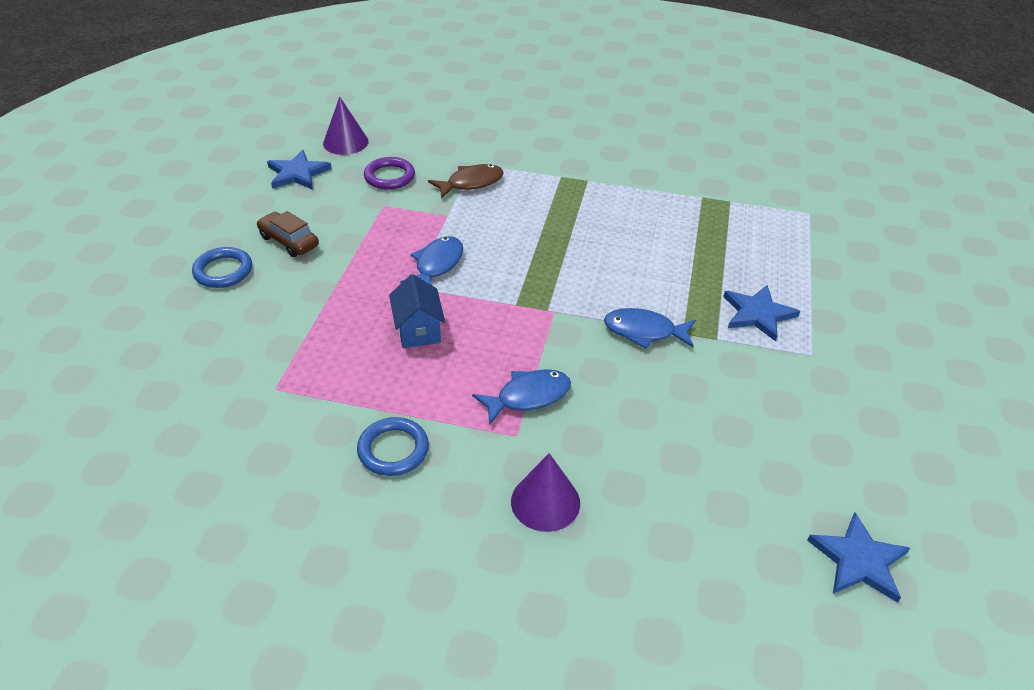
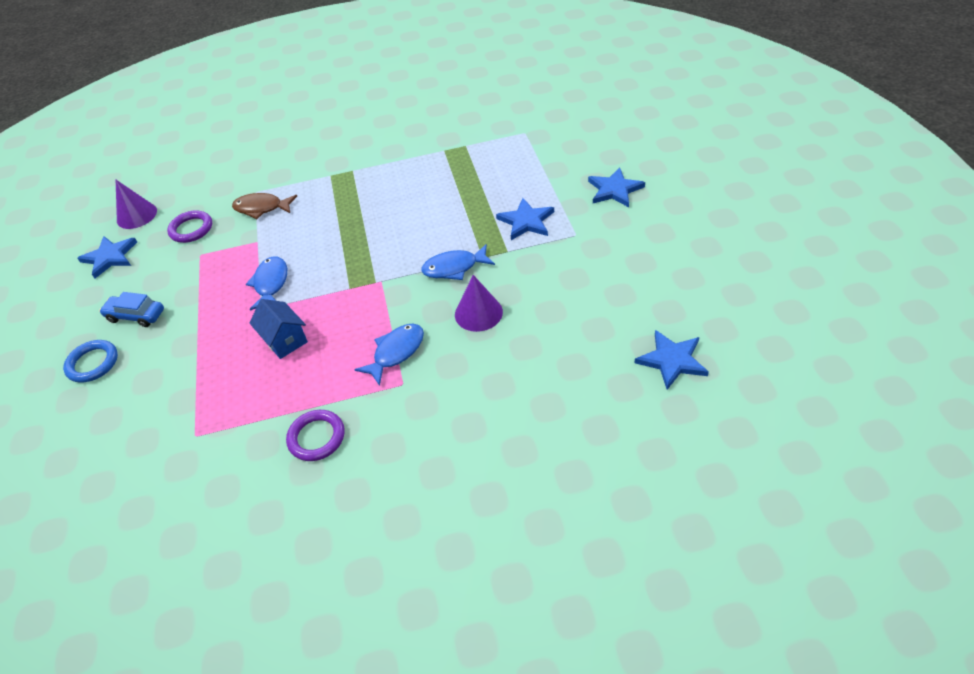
camera: 20 degrees left, 5 degrees up
(289, 241) = (136, 315): brown car -> blue car
(393, 450) = (316, 437): blue ring -> purple ring
(471, 183) = (262, 208): brown fish -> brown fish turned 120 degrees counterclockwise
(545, 502) = (449, 421): purple cone -> purple cone (478, 313)
(889, 321) = (614, 190): none -> blue star

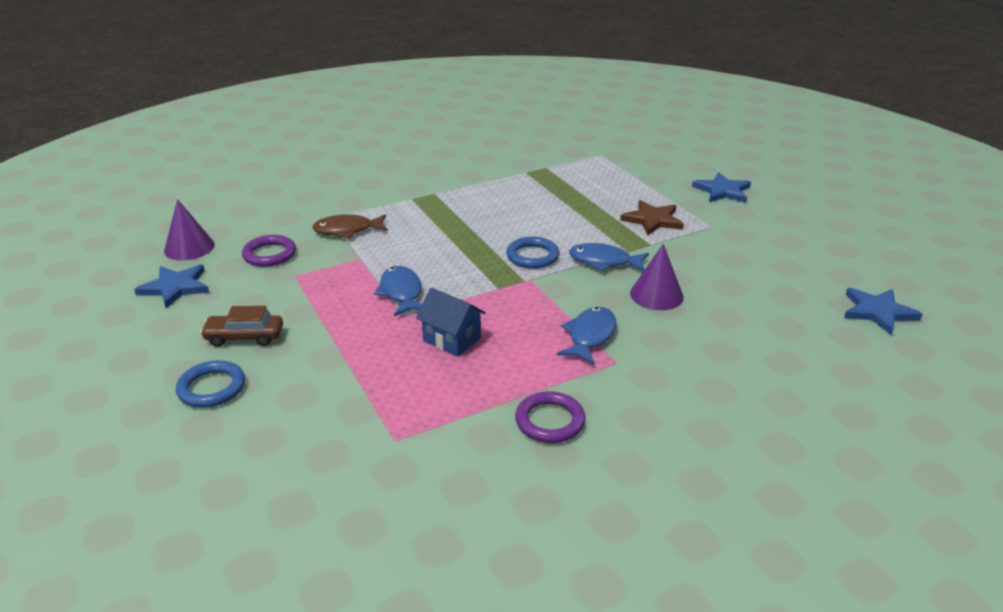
camera: 20 degrees left, 15 degrees down
(136, 315) = (244, 337): blue car -> brown car
(396, 254) = (532, 256): none -> blue ring
(454, 268) = (604, 261): blue fish -> blue fish turned 45 degrees clockwise
(526, 221) = (653, 220): blue star -> brown star

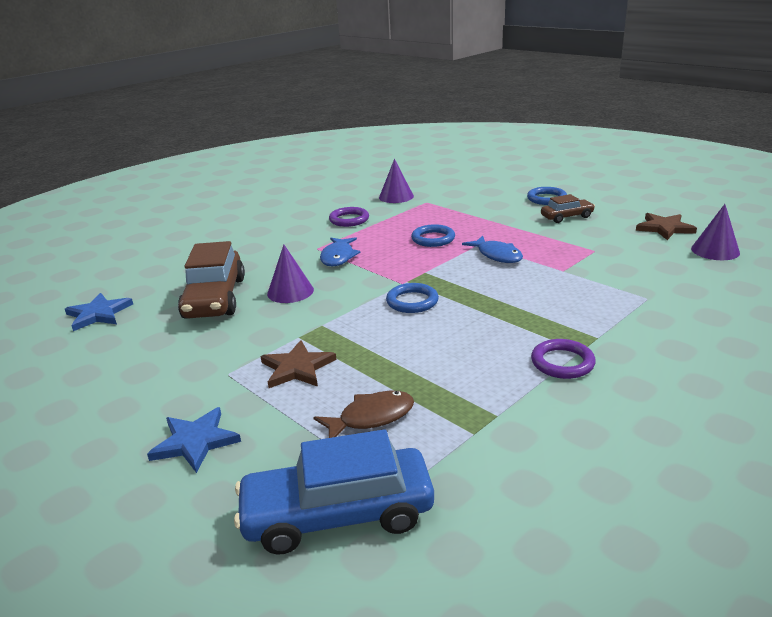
camera: 165 degrees right, 5 degrees down
(175, 287) = (664, 228): blue star -> brown star
(269, 254) = (641, 259): purple ring -> purple ring (562, 363)
(347, 230) = (610, 290): brown fish -> brown fish (371, 417)
(435, 477) = (396, 196): none -> purple cone
(452, 339) = (433, 239): blue house -> blue ring
(604, 261) = (342, 310): blue fish -> none
(635, 153) = (337, 514): none -> blue car
(744, 305) = (215, 298): none -> brown car

